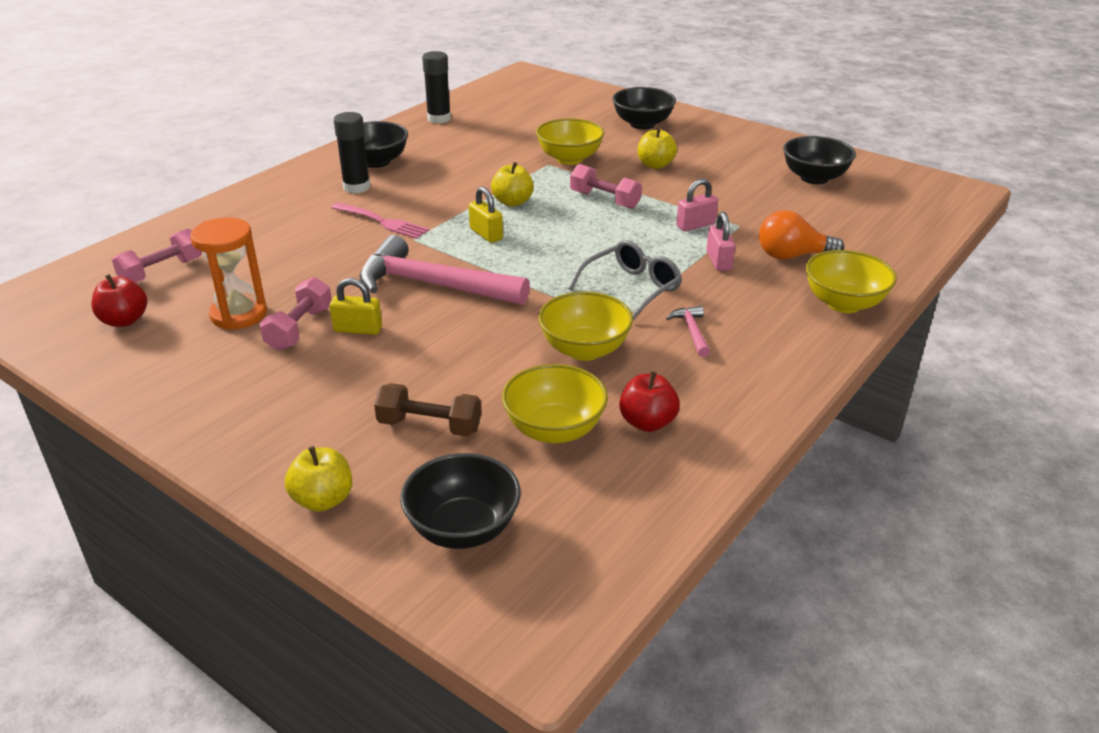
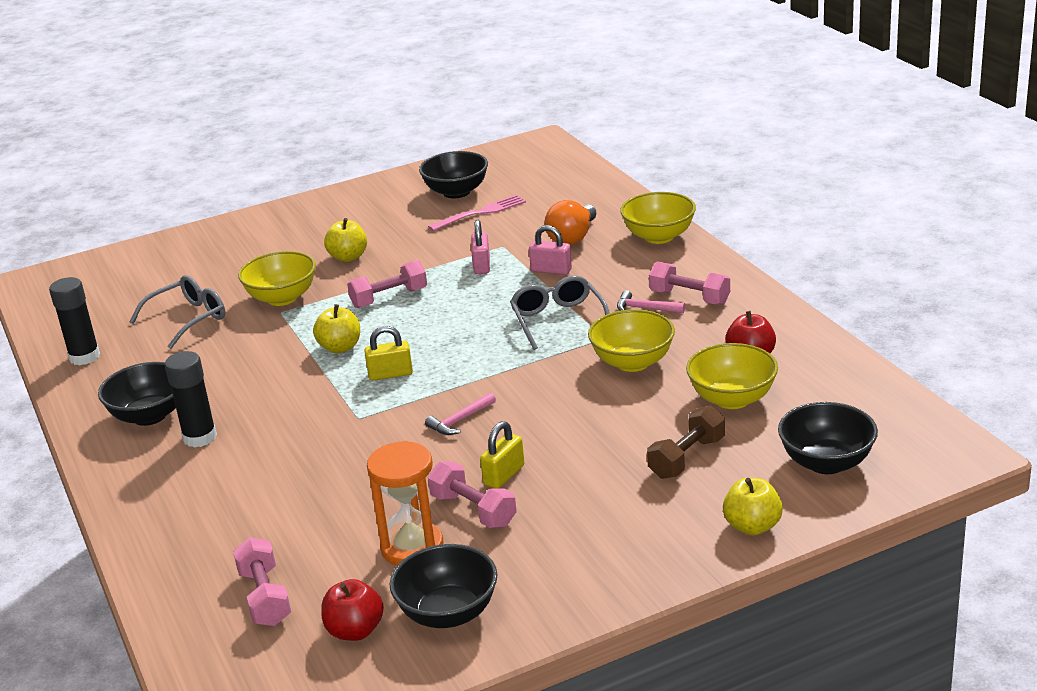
camera: 60 degrees left, 5 degrees down
(381, 222) = (300, 432): pink fork -> pink fork (480, 213)
(432, 285) = (460, 421): pink hammer -> pink hammer, size x0.42
(513, 135) = (189, 319): none -> grey glasses
(642, 124) = (253, 243): black bowl -> black bowl (448, 613)
(736, 353) = (689, 297): none -> pink dumbbell

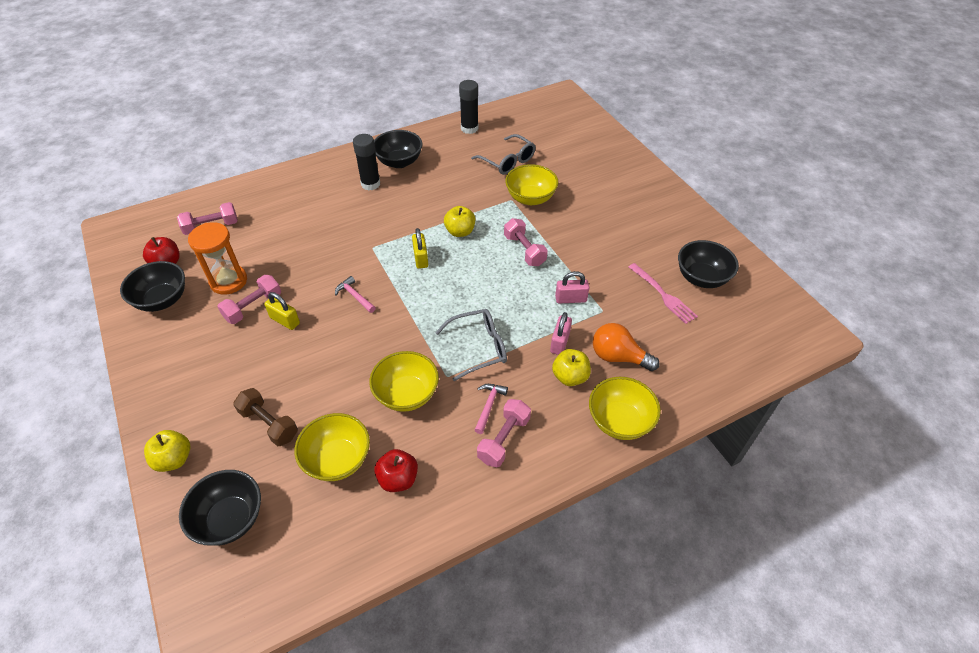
camera: 85 degrees right, 20 degrees up
(348, 257) = (588, 224): yellow apple -> yellow apple (570, 377)

